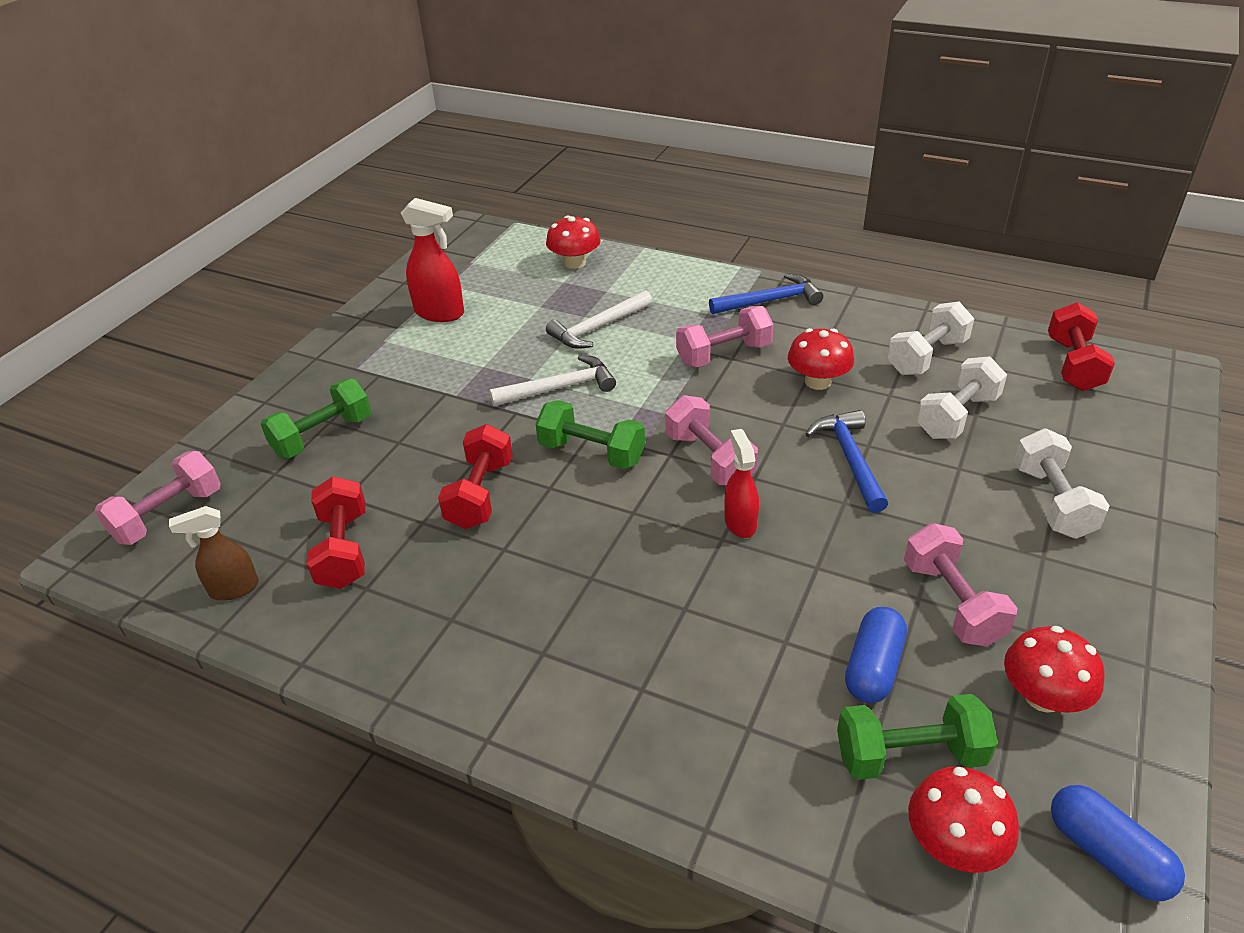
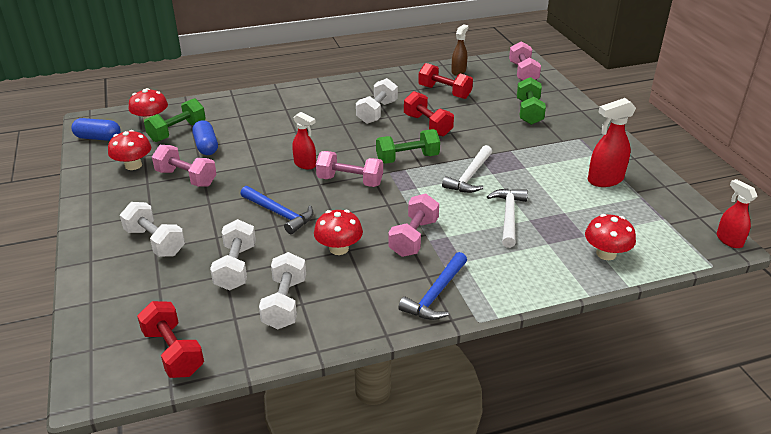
camera: 135 degrees right, 5 degrees down
(463, 228) = (729, 240): none -> red spray bottle
(507, 570) = (377, 112): none -> white dumbbell

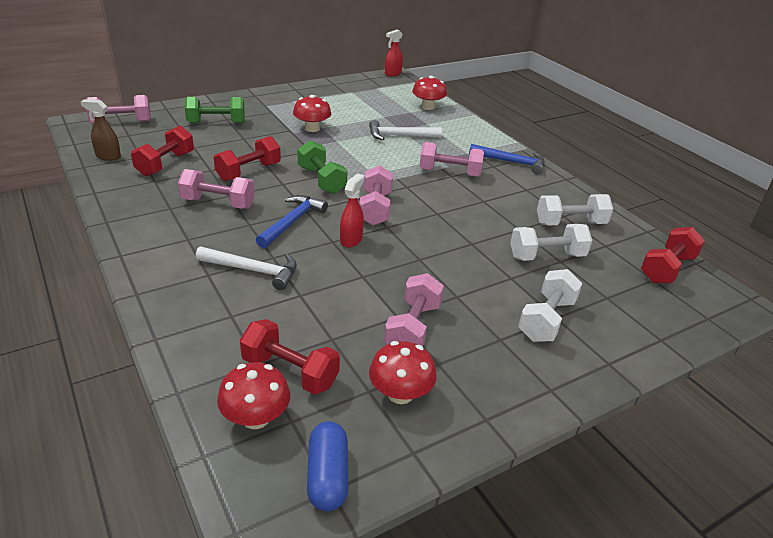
camera: 105 degrees left, 0 degrees up
(177, 132) = (290, 372): green dumbbell -> red dumbbell
(206, 146) = (327, 329): blue capsule -> none
(279, 214) = (451, 244): blue hammer -> blue hammer (292, 222)
(339, 248) = (485, 205): red mushroom -> red mushroom (312, 128)
(377, 112) = (218, 203): white dumbbell -> pink dumbbell
(469, 176) = (345, 150): white hammer -> white hammer (253, 271)
(605, 180) = (332, 101): red spray bottle -> none

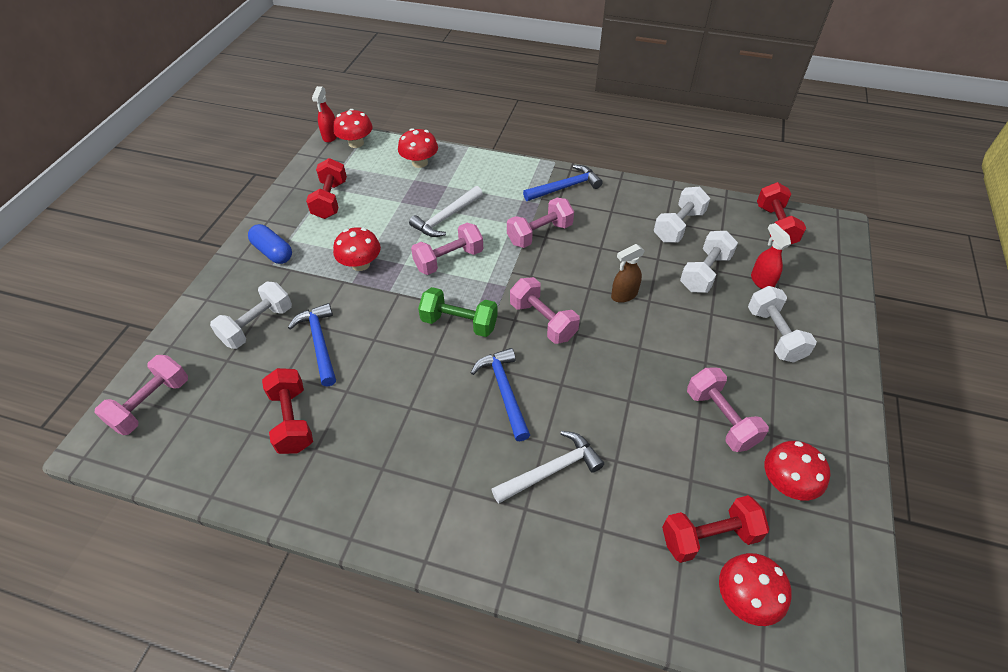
camera: 40 degrees left, 15 degrees up
(108, 156) = (215, 461): brown spray bottle -> brown spray bottle (624, 295)
(216, 123) = (257, 325): green dumbbell -> white dumbbell
(218, 203) = (415, 425): pink dumbbell -> pink dumbbell (449, 260)
(233, 145) = (319, 342): none -> blue hammer
(249, 172) = (385, 364): red dumbbell -> red dumbbell (330, 200)
(327, 476) = (839, 592): blue capsule -> blue capsule (273, 252)
(351, 240) = (572, 370): red spray bottle -> red spray bottle (761, 281)
(403, 82) = (356, 143): none -> red mushroom

